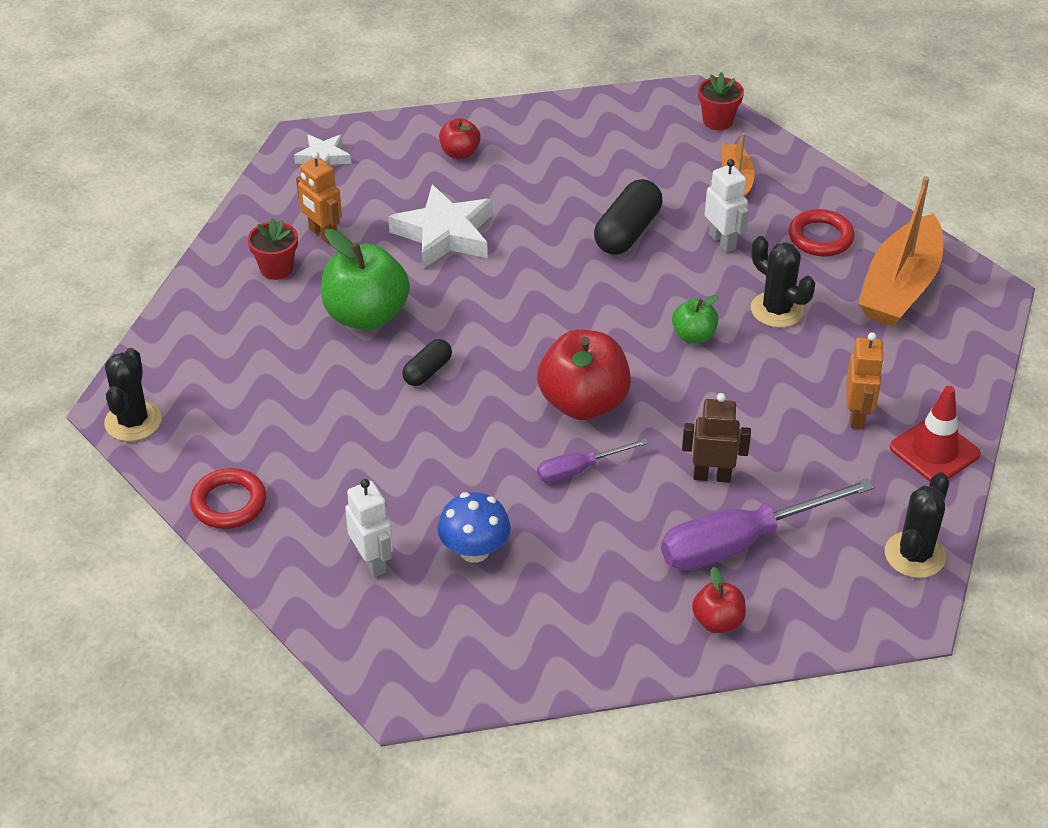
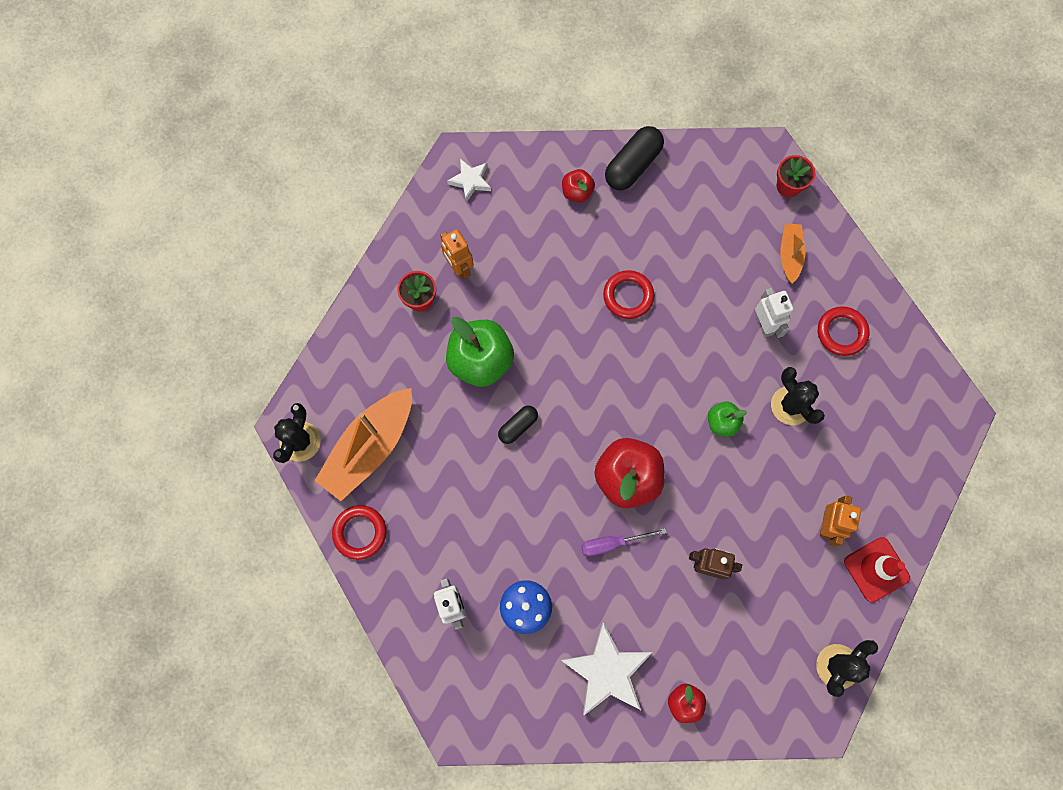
camera: 10 degrees right, 30 degrees up
(445, 234) = (552, 282): white star -> white star (607, 671)
(544, 235) = (628, 296): none -> red ring
(627, 232) = (692, 302): black capsule -> black capsule (632, 165)
(741, 542) = (715, 632): purple screwdriver -> none
(900, 287) = (891, 396): orange boat -> orange boat (370, 447)

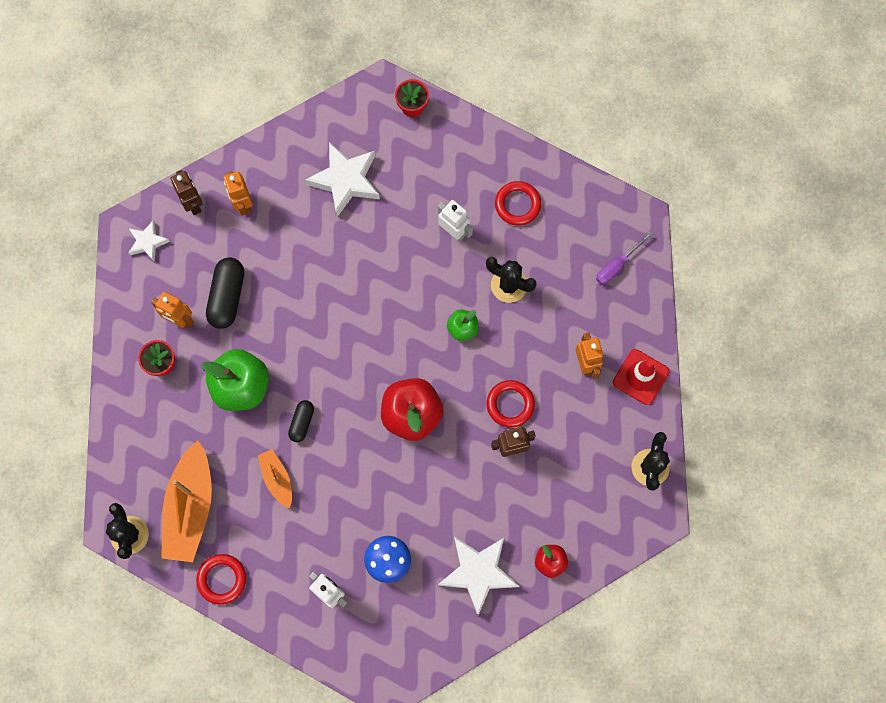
camera: 30 degrees left, 0 degrees up
(532, 168) = (193, 203): none -> brown robot
(577, 192) = (242, 204): red apple -> orange robot
(612, 543) = (428, 472): purple screwdriver -> purple screwdriver (617, 265)
(628, 296) = (332, 268): red ring -> red ring (510, 404)
(632, 165) = (276, 157): black capsule -> black capsule (227, 297)
(686, 221) = (345, 180): none -> white star
(789, 255) = (443, 163): orange boat -> orange boat (277, 479)

